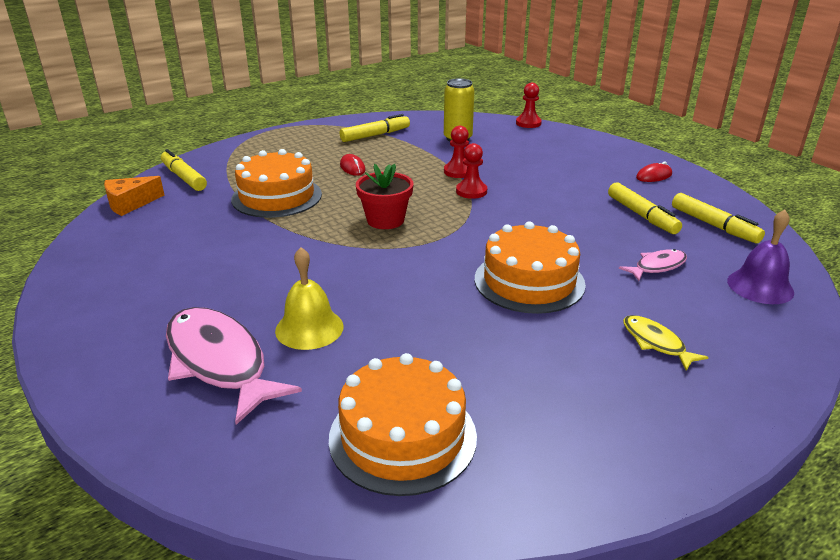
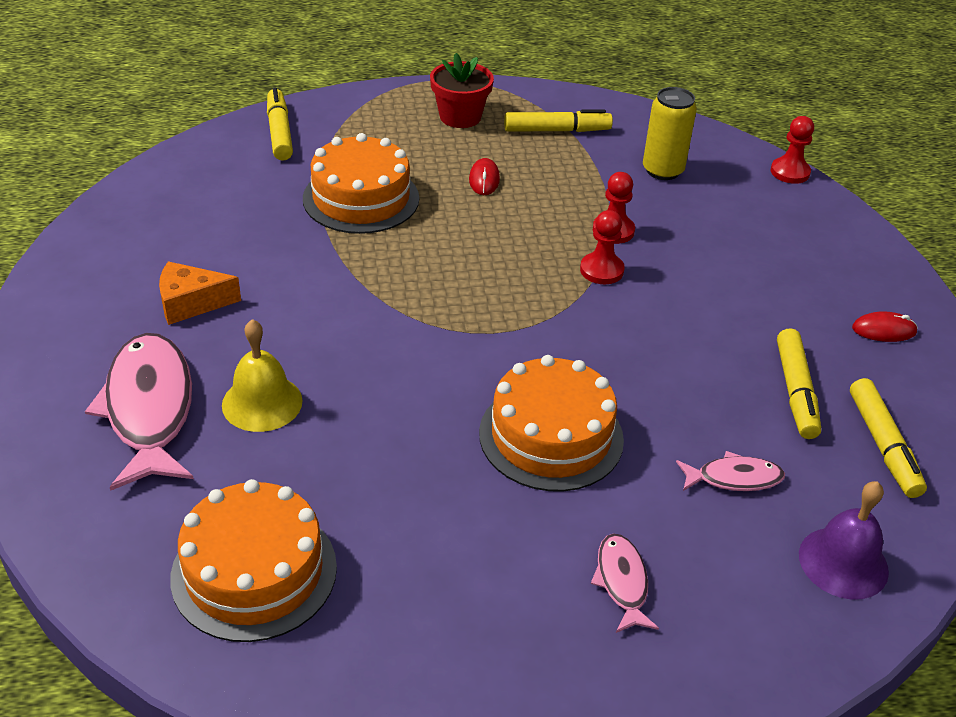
camera: 25 degrees right, 10 degrees up
(130, 204) = (199, 156): orange cheese -> orange cheese (191, 303)
(385, 220) = (458, 280): red flower pot -> red flower pot (460, 117)
(656, 343) = (622, 582): yellow fish -> pink fish

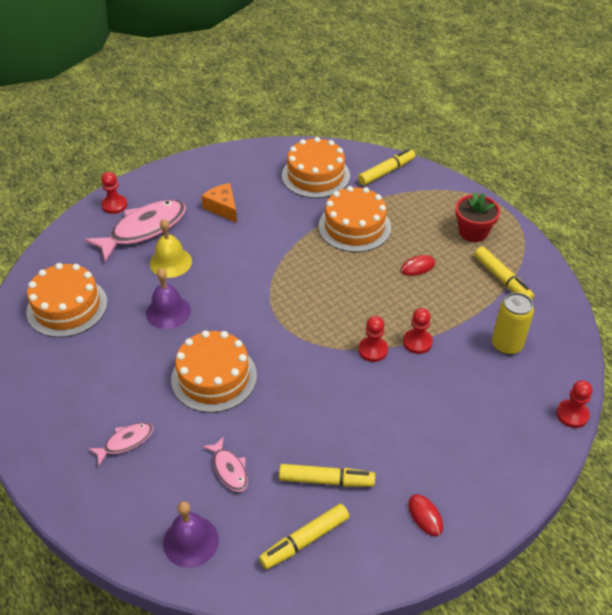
camera: 65 degrees right, 5 degrees up
(44, 427) = (114, 205): none -> red pawn
(219, 191) = (315, 175): none -> orange cake
(374, 442) = (168, 312): none -> purple bell
(795, 391) = (326, 480): yellow marker -> yellow marker turned 150 degrees counterclockwise

